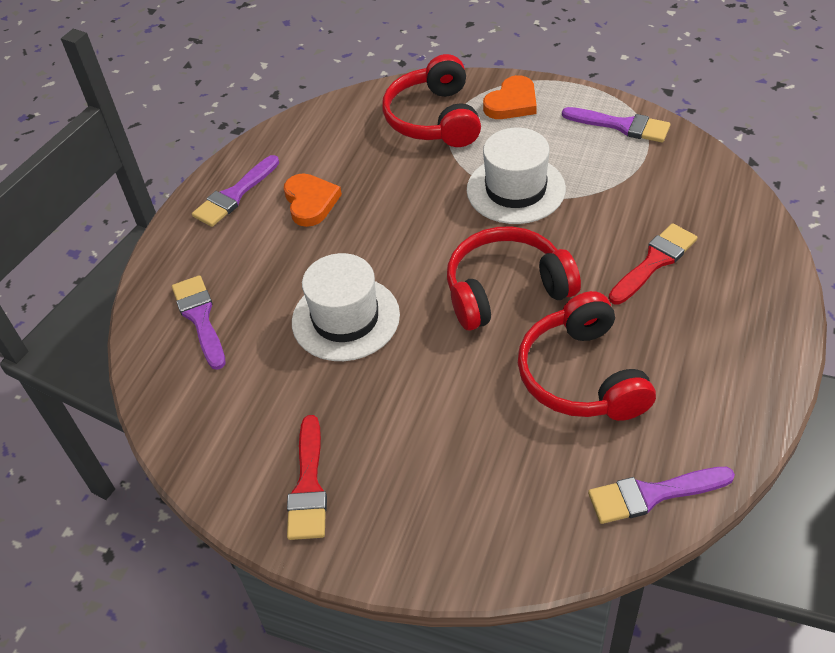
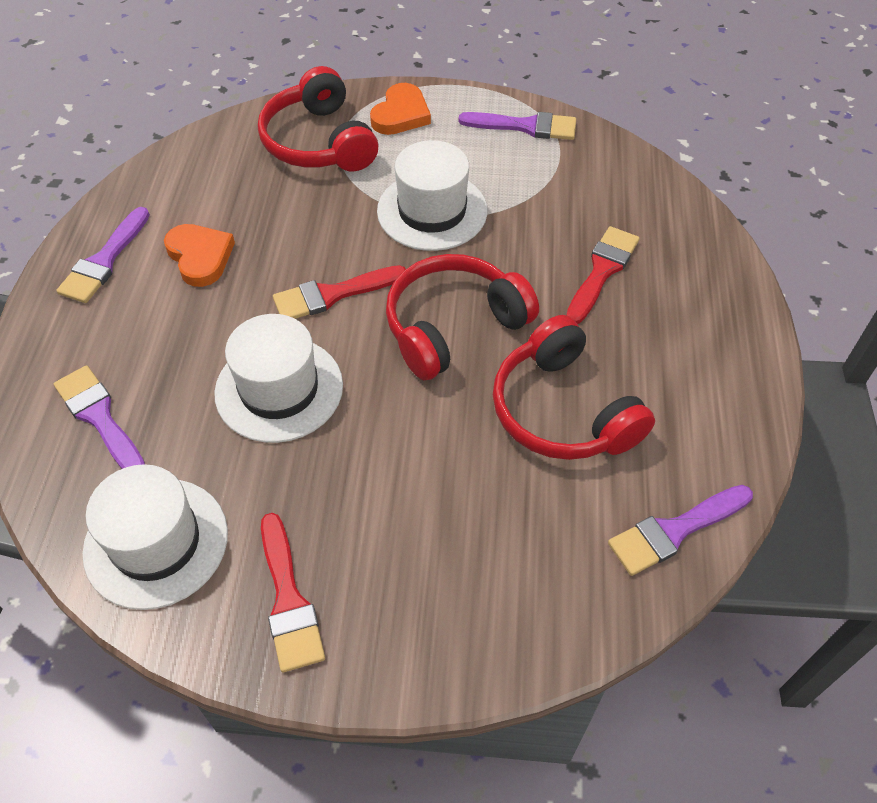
camera: 20 degrees left, 5 degrees up
(218, 421) = (156, 542): none -> white hat
(410, 248) = (332, 295): none -> red brush

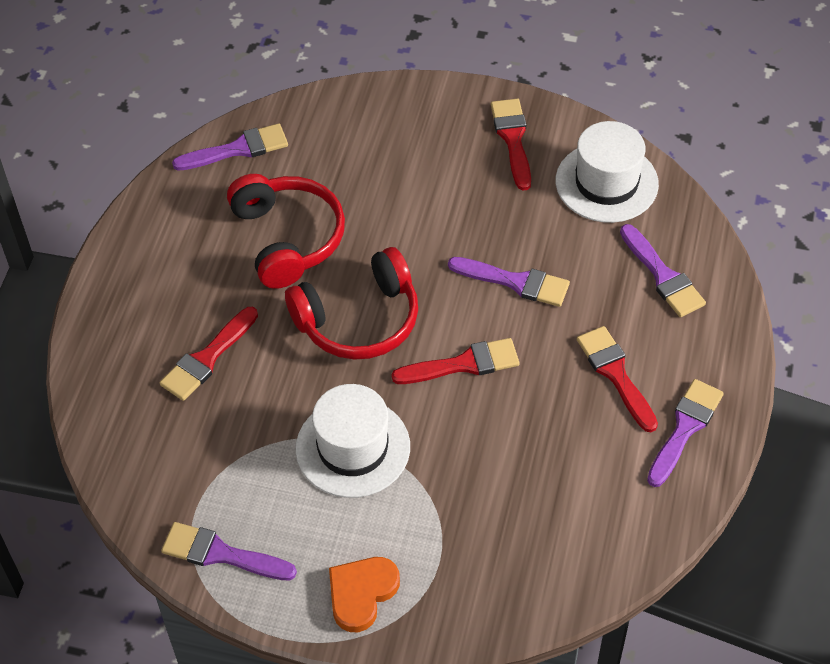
camera: 170 degrees left, 0 degrees up
(170, 303) = (615, 374): none -> red brush
(200, 257) = (590, 421): orange heart -> none
(279, 389) = (515, 282): white hat -> purple brush
(319, 142) = (463, 561): red headphones -> none

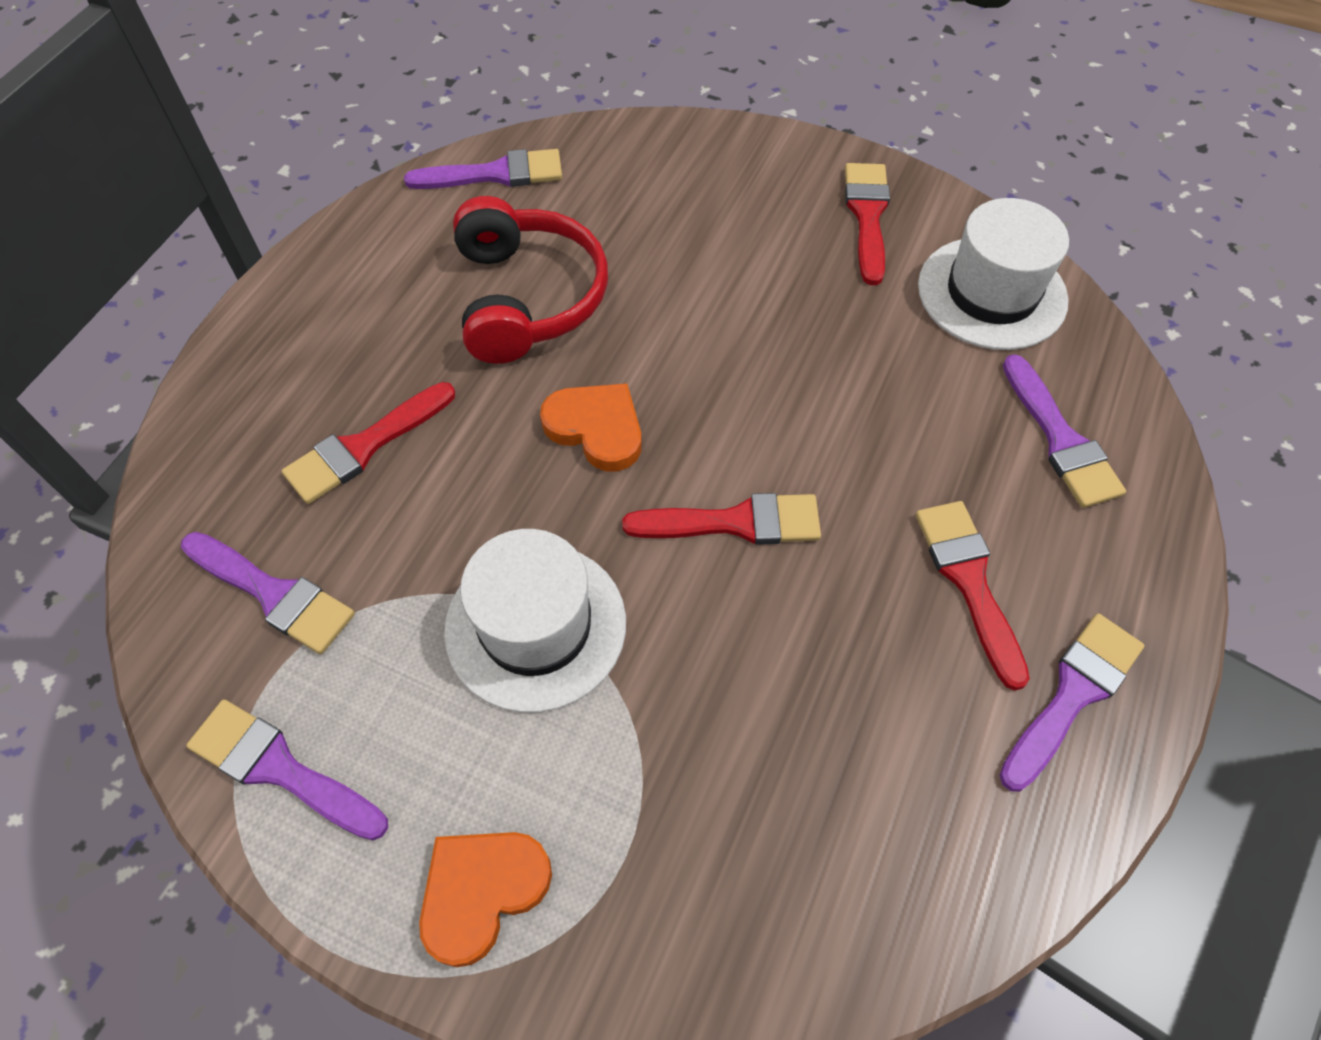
camera: 10 degrees right, 5 degrees up
(359, 320) = (596, 428): red headphones -> orange heart
(515, 282) = (837, 412): purple brush -> purple brush (274, 594)

